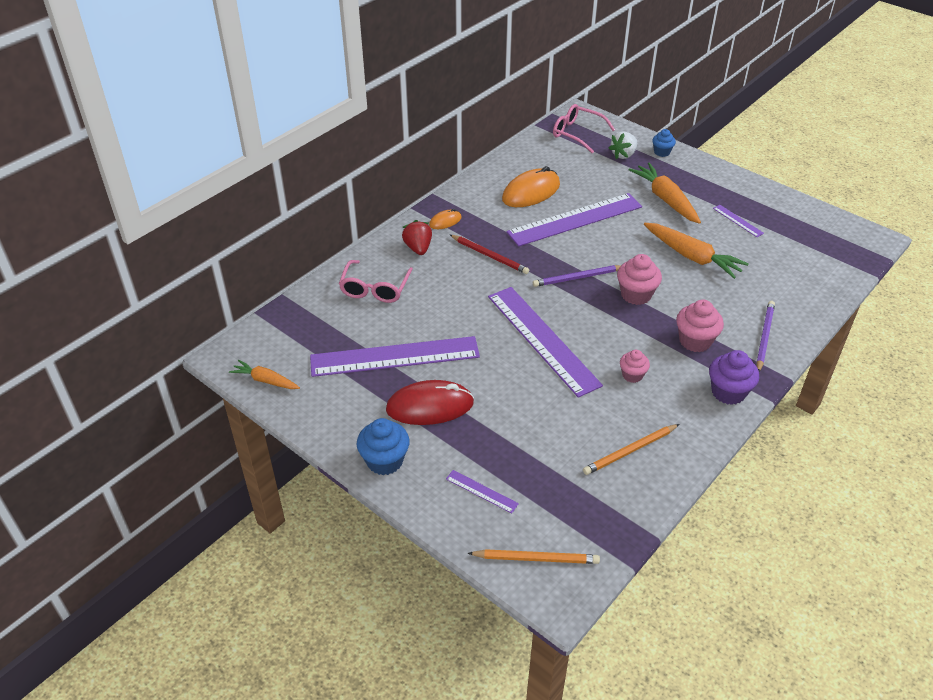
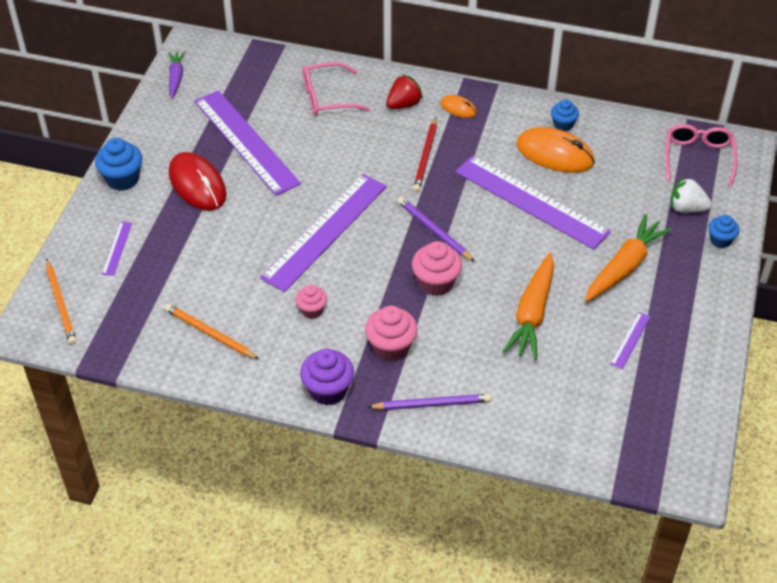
camera: 65 degrees right, 5 degrees up
(265, 380) = (176, 78): orange carrot -> purple carrot
(502, 178) = (563, 125): none -> blue cupcake

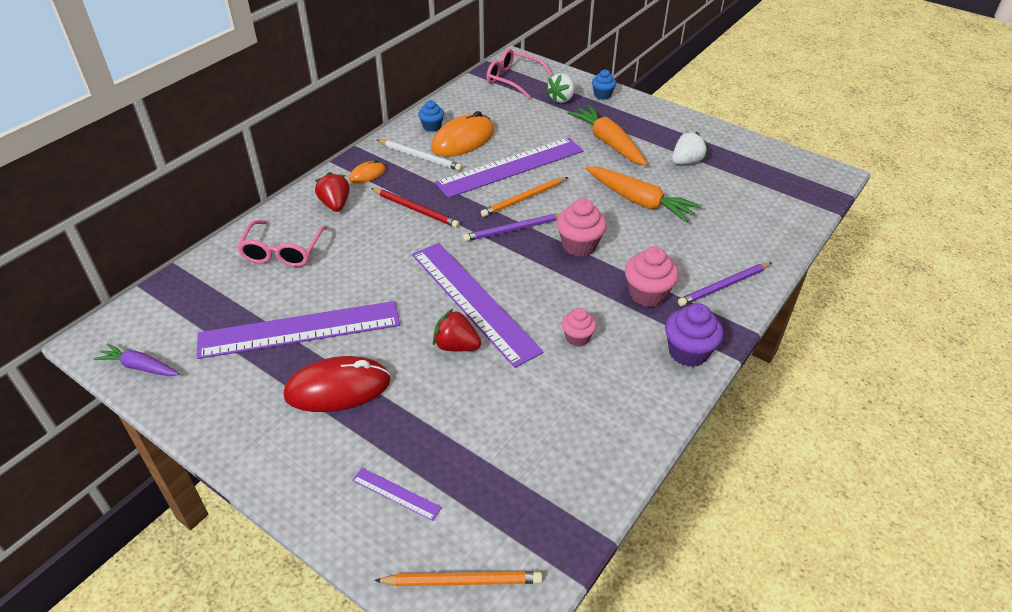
camera: 70 degrees left, 5 degrees down
(122, 179) = (277, 461): blue cupcake -> none
(210, 333) = (577, 430): orange pencil -> orange pencil (524, 199)
(268, 236) = (456, 346): none -> red strawberry
(432, 404) = (724, 286): purple pencil -> purple pencil turned 135 degrees counterclockwise
(507, 133) = (420, 157): none -> white pencil
(630, 340) = (686, 161): purple ruler -> white strawberry

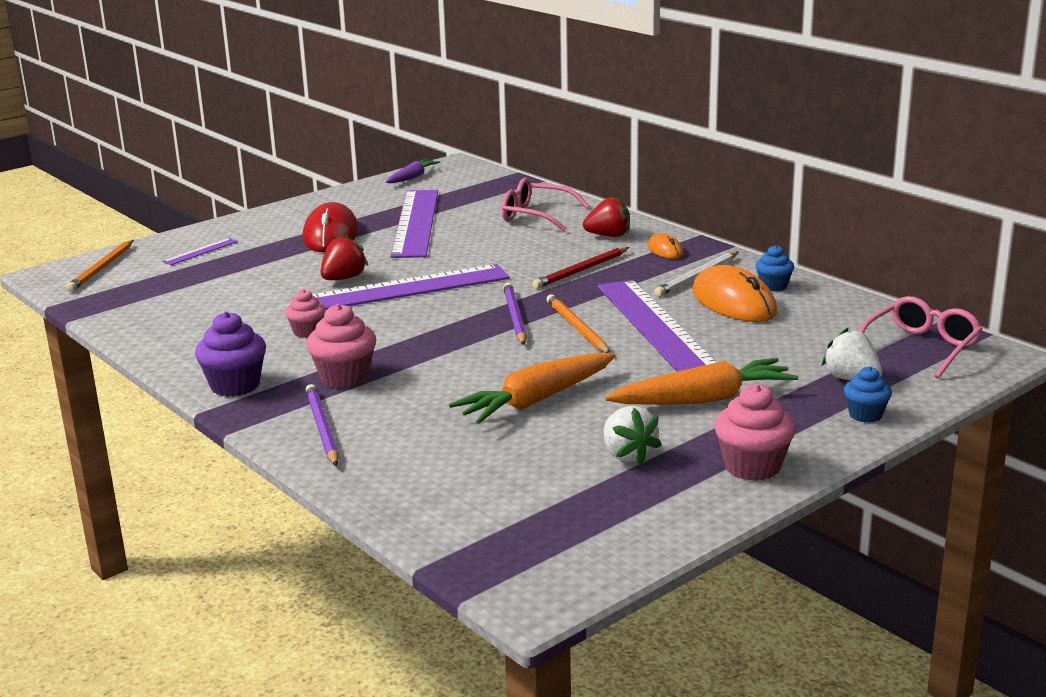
camera: 105 degrees right, 20 degrees down
(579, 245) = (461, 350): pink cupcake -> pink cupcake (752, 467)

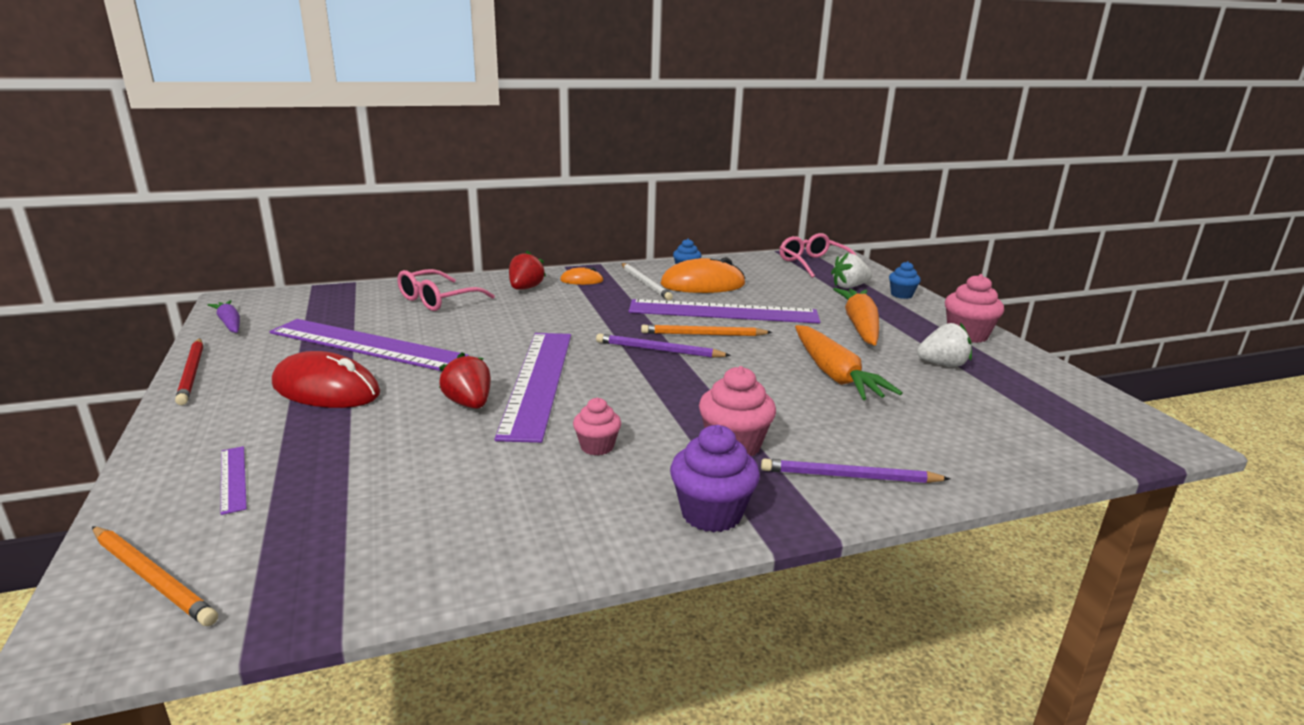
camera: 70 degrees left, 0 degrees up
(581, 271) = (587, 310): red pencil -> red pencil (192, 373)

